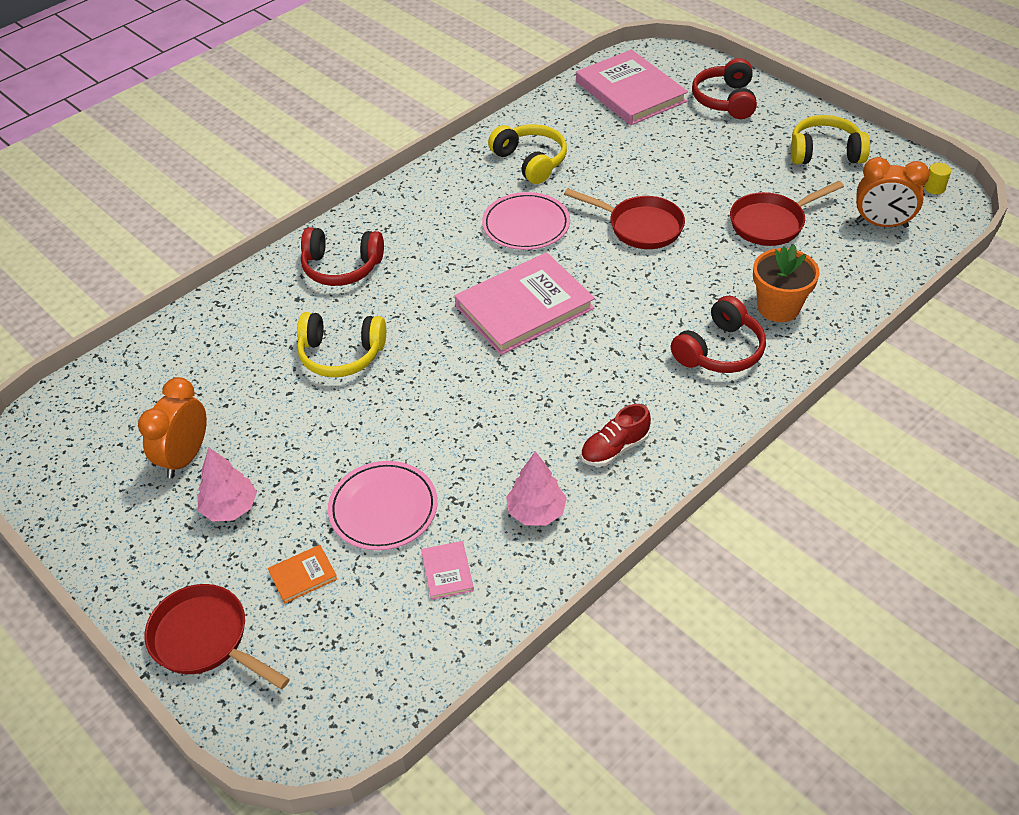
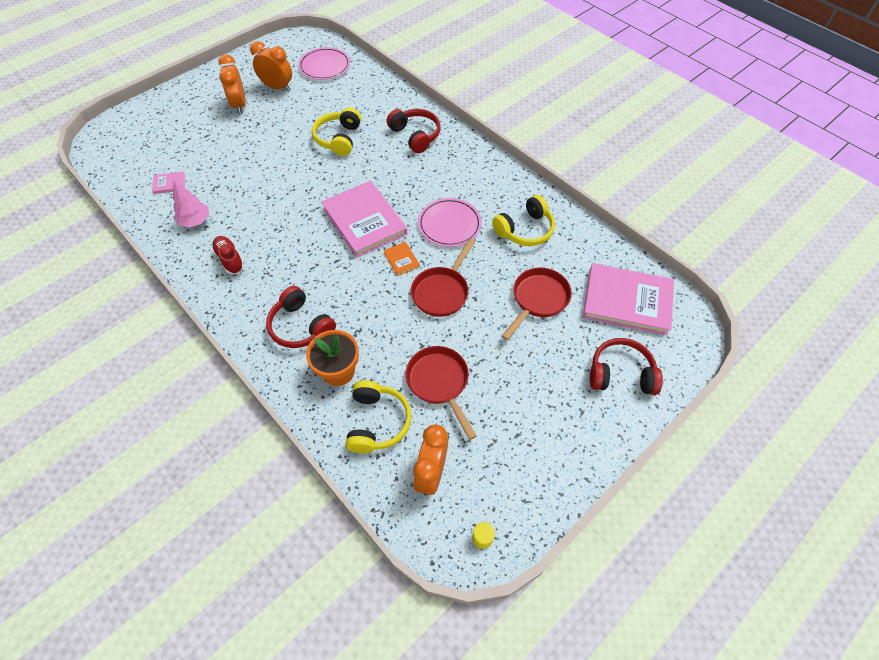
camera: 90 degrees right, 10 degrees up
(205, 639) = (165, 104): red pan -> red pan (538, 300)
(230, 508) = (239, 105): pink tree -> orange clock
(303, 575) = (188, 132): orange book -> orange book (401, 260)
(341, 267) = (415, 135): red headphones -> red headphones turned 135 degrees clockwise
(383, 509) = (219, 159): pink plate -> pink plate (324, 66)
(630, 92) = (627, 301): pink book -> pink book turned 45 degrees clockwise
(825, 153) = (539, 446): yellow headphones -> yellow headphones (377, 422)

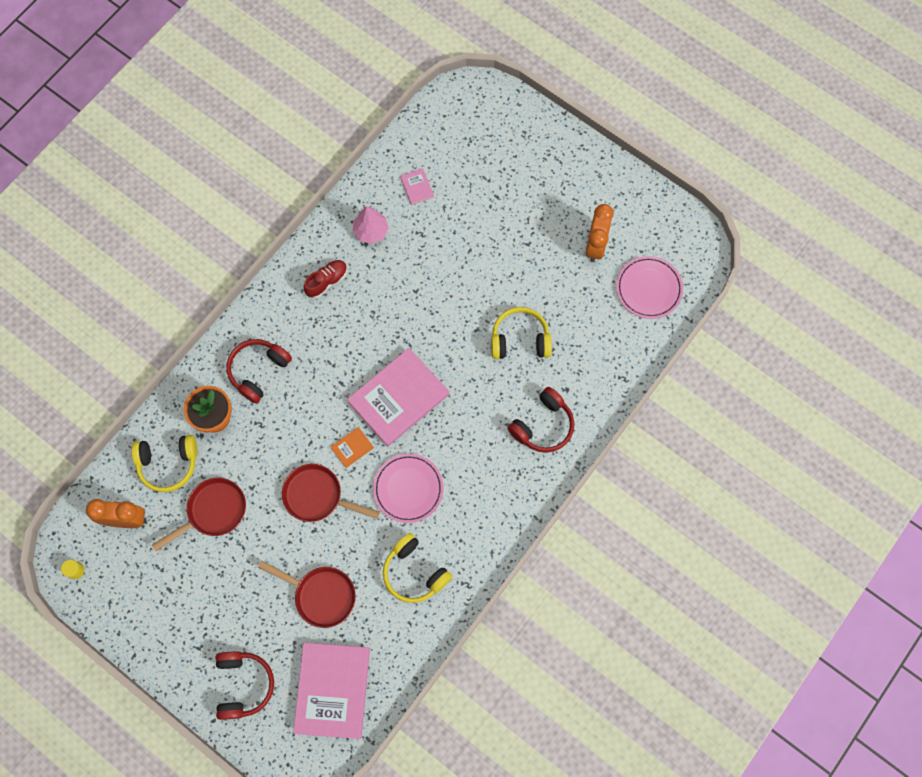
camera: 80 degrees right, 15 degrees up
(239, 105) = (554, 213): orange clock -> none

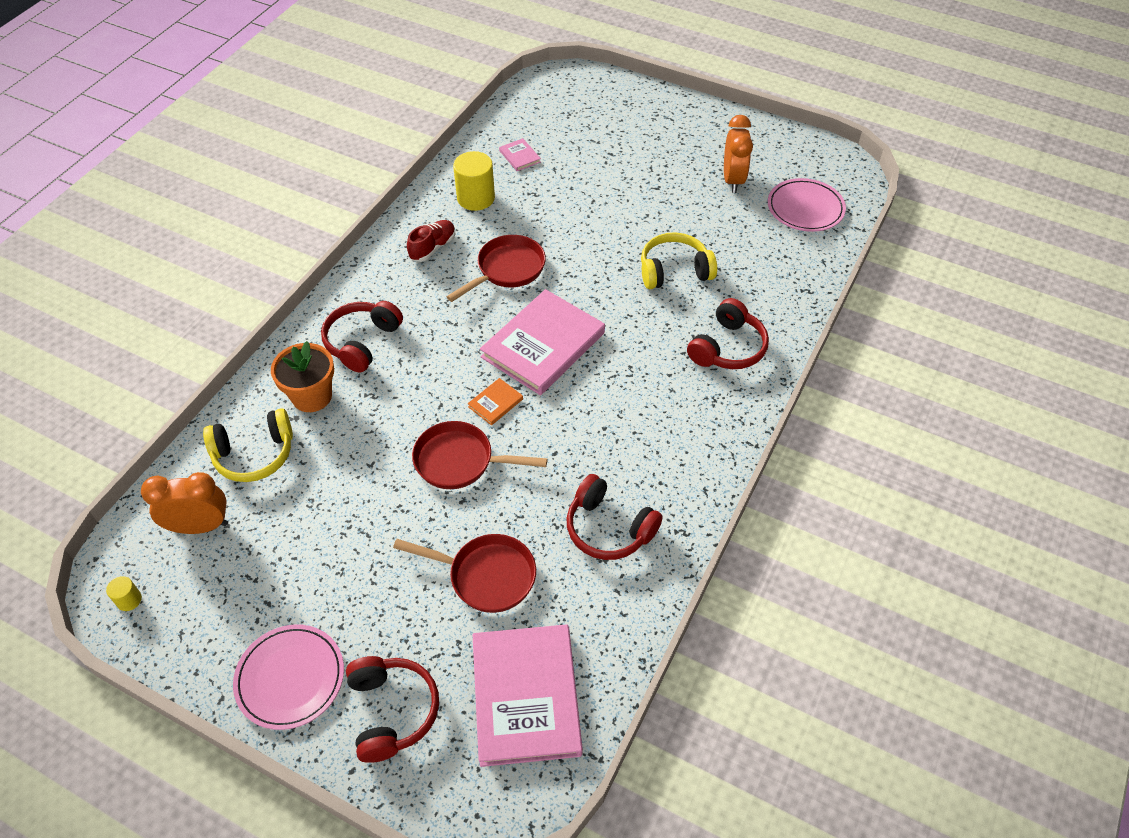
camera: 10 degrees left, 20 degrees down
(213, 511) = (321, 499): red pan -> red pan (507, 270)
(371, 231) = (476, 198): pink tree -> yellow cylinder
(408, 489) = (577, 436): pink plate -> pink plate (290, 678)
(414, 572) = (608, 528): yellow headphones -> red headphones

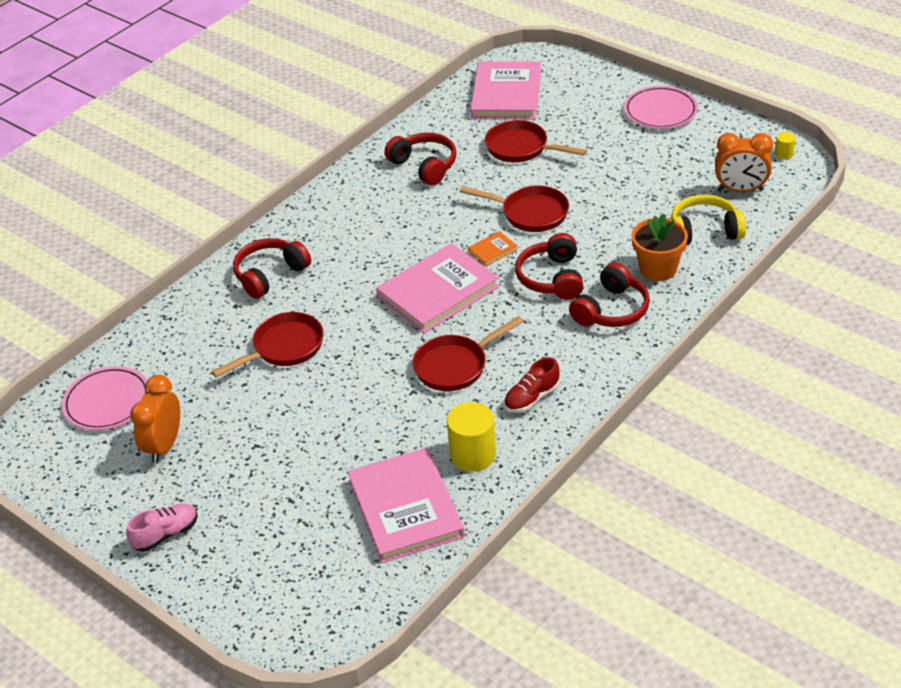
camera: 165 degrees left, 10 degrees down
(392, 711) = (593, 94): red headphones -> red headphones (552, 278)
(520, 156) = (405, 508): pink book -> pink book, size x2.40
(674, 271) = (284, 348): yellow headphones -> red pan
(693, 124) = (166, 534): none -> pink shoe

